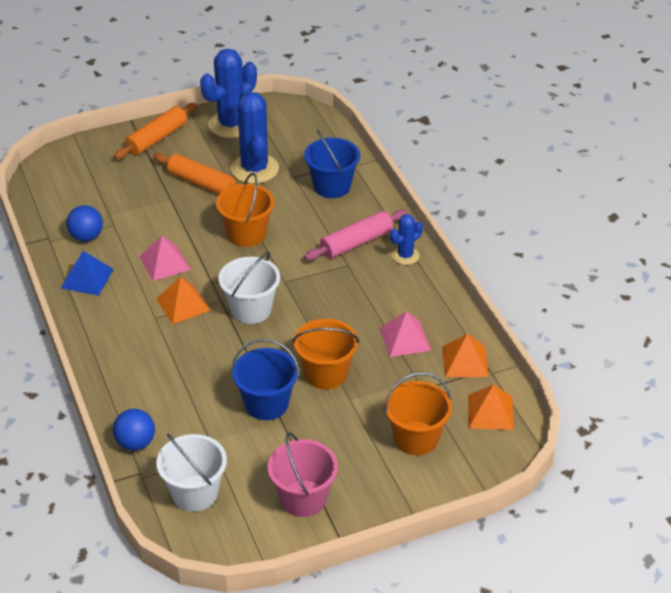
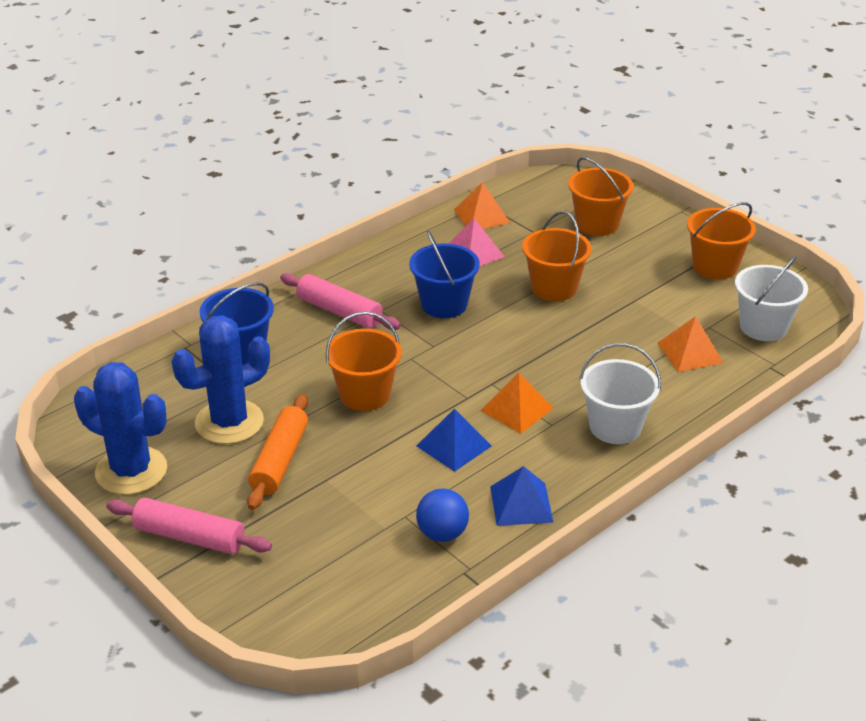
camera: 110 degrees left, 5 degrees down
(135, 443) = (737, 381): blue ball -> none
(157, 138) = (189, 537): orange rolling pin -> pink rolling pin
(165, 263) = (453, 446): pink pyramid -> blue pyramid
(251, 309) = (493, 357): white bucket -> white bucket (615, 427)
(266, 404) = (621, 313): blue bucket -> blue bucket (444, 304)
(303, 498) = (715, 266): pink bucket -> orange bucket
(405, 256) = (345, 276): blue cactus -> none
(490, 412) = (537, 193): orange pyramid -> orange pyramid (690, 352)

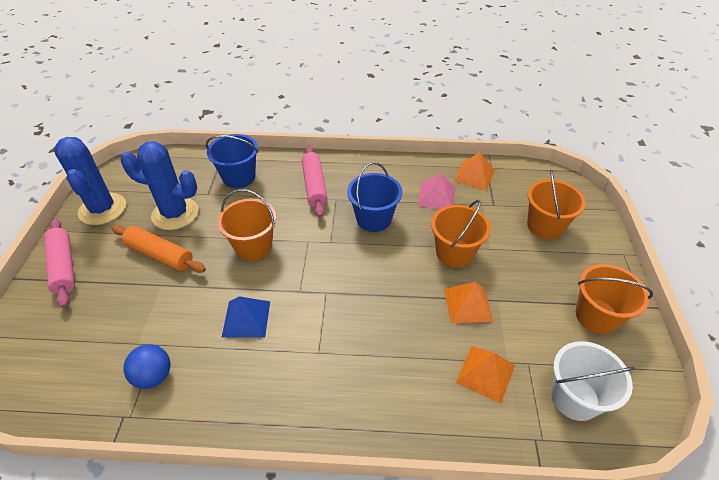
camera: 45 degrees right, 10 degrees up
(279, 460) = (160, 254): orange rolling pin -> orange rolling pin turned 60 degrees clockwise
(517, 409) = (314, 323): orange pyramid -> orange pyramid (468, 304)
(521, 504) = (219, 397): blue pyramid -> none
(615, 427) = (353, 390): white bucket -> none

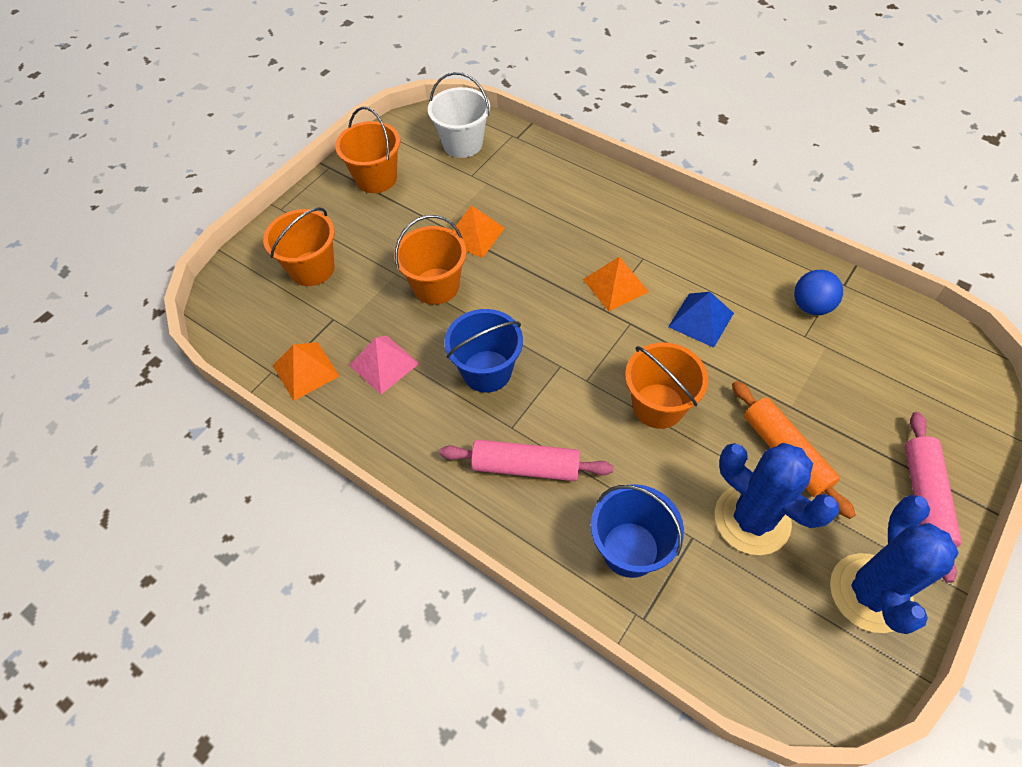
camera: 145 degrees left, 10 degrees up
(314, 186) = (526, 467): pink rolling pin -> pink rolling pin turned 75 degrees clockwise
(485, 373) = (512, 183): orange pyramid -> orange pyramid (615, 285)

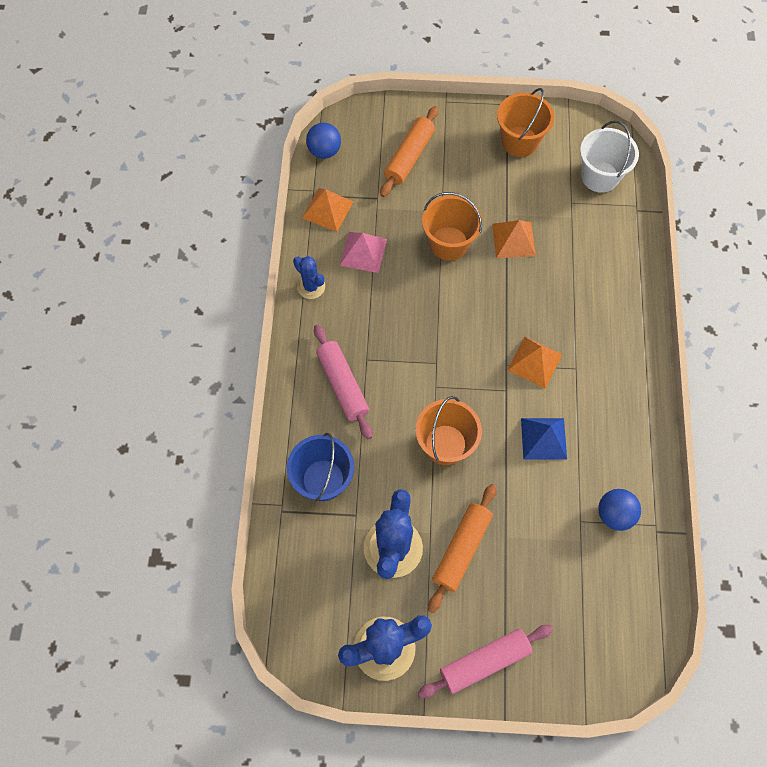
camera: 55 degrees right, 10 degrees up
(235, 337) = (324, 151): none -> blue ball
(312, 268) = (409, 157): orange bucket -> orange rolling pin
(384, 435) = (311, 286): none -> blue cactus
(487, 371) = (400, 318): blue bucket -> none

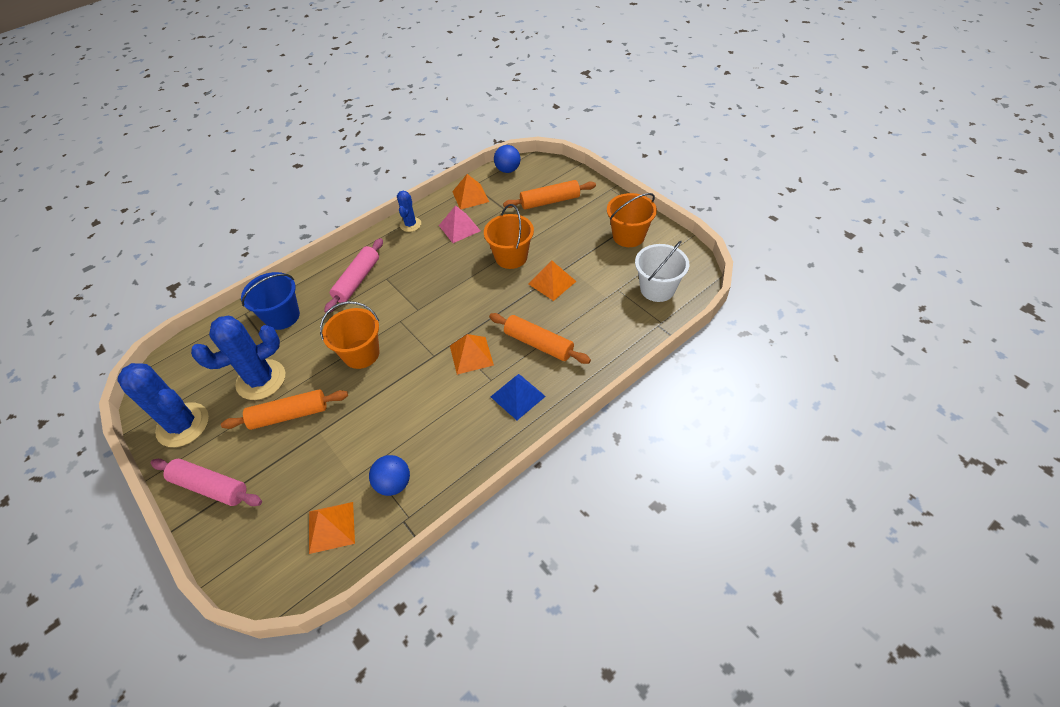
camera: 50 degrees right, 15 degrees down
(543, 438) = (416, 400): blue pyramid -> blue pyramid (517, 396)
(572, 305) = (538, 344): none -> orange rolling pin
(615, 588) = (331, 527): none -> orange pyramid

